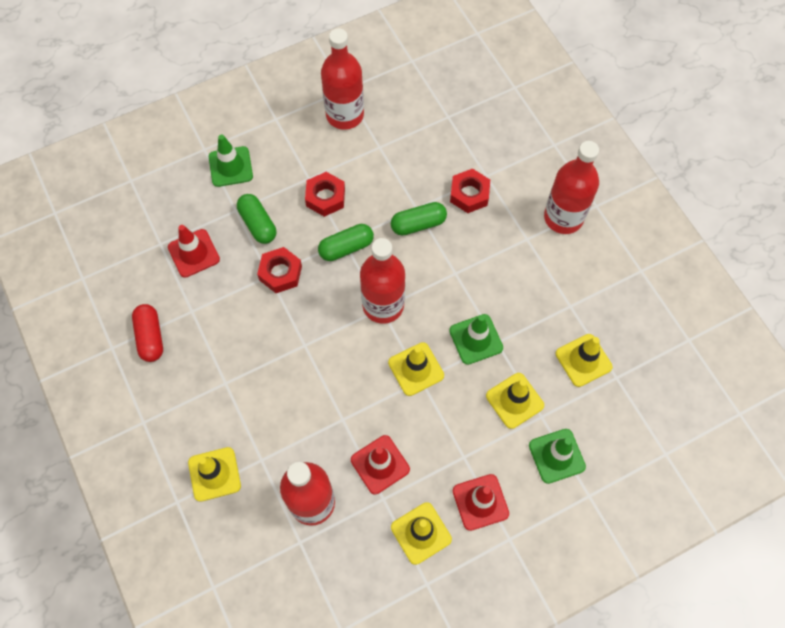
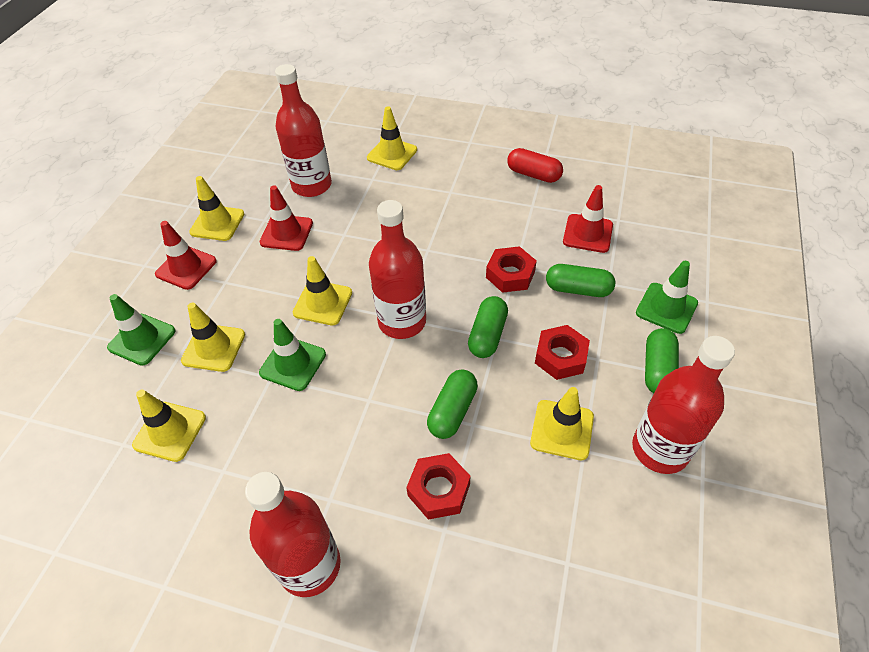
camera: 135 degrees right, 15 degrees down
(288, 144) = (658, 369): none -> green capsule
(376, 164) = (562, 430): none -> yellow traffic cone

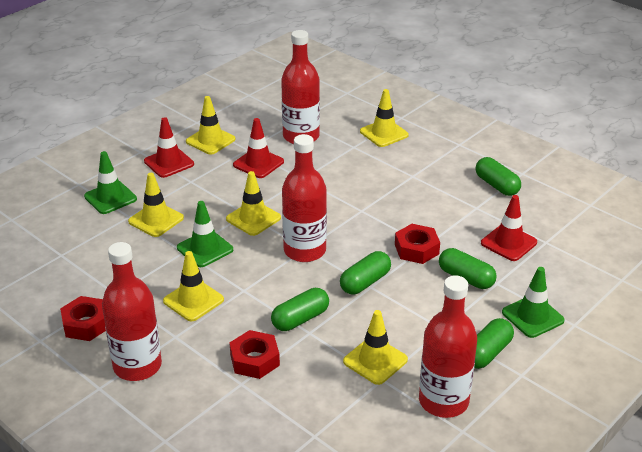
camera: 25 degrees right, 15 degrees down
(170, 431) = (95, 258): yellow traffic cone -> yellow traffic cone (193, 300)
(533, 174) = (496, 185): red capsule -> green capsule
(560, 357) = (412, 316): red nut -> red nut (86, 324)

